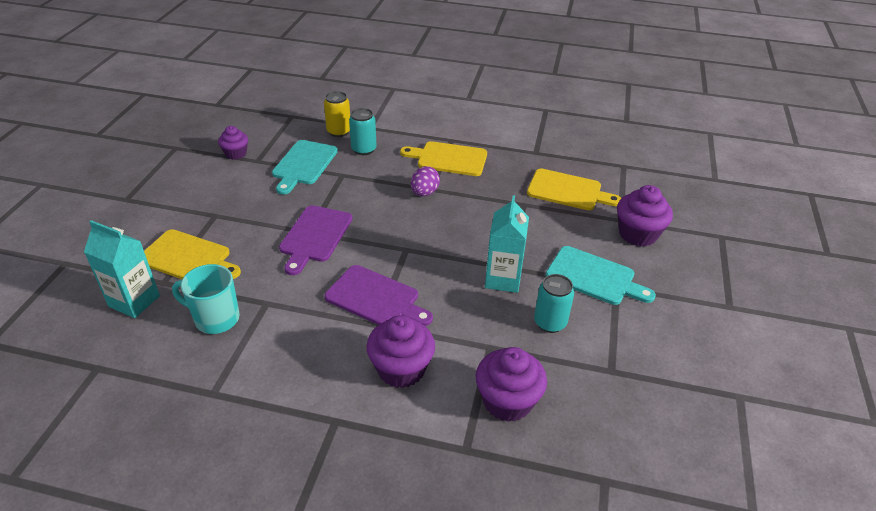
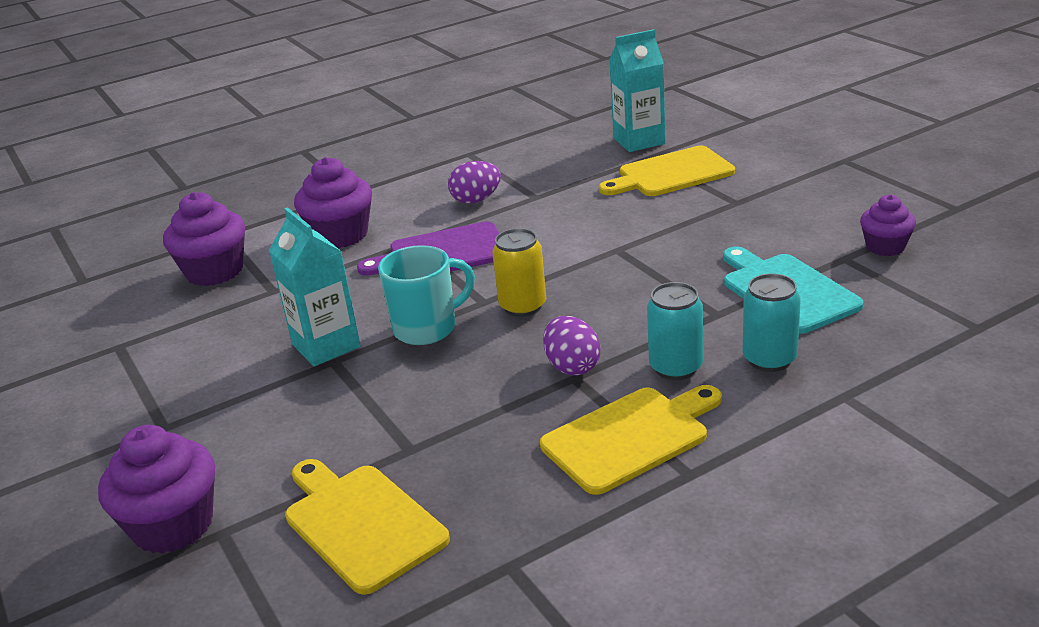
camera: 140 degrees right, 10 degrees down
(215, 318) = (554, 170): turquoise mug -> turquoise mug (427, 328)
(293, 330) = (476, 200): none -> purple egg
(315, 236) = (601, 250): purple cutting board -> none
(339, 132) = (862, 356): yellow can -> yellow can (523, 306)
(550, 323) = (224, 342): turquoise can -> turquoise can (676, 367)
(568, 191) = (361, 523): yellow cutting board -> yellow cutting board turned 75 degrees clockwise
(594, 277) = (204, 419): turquoise cutting board -> none

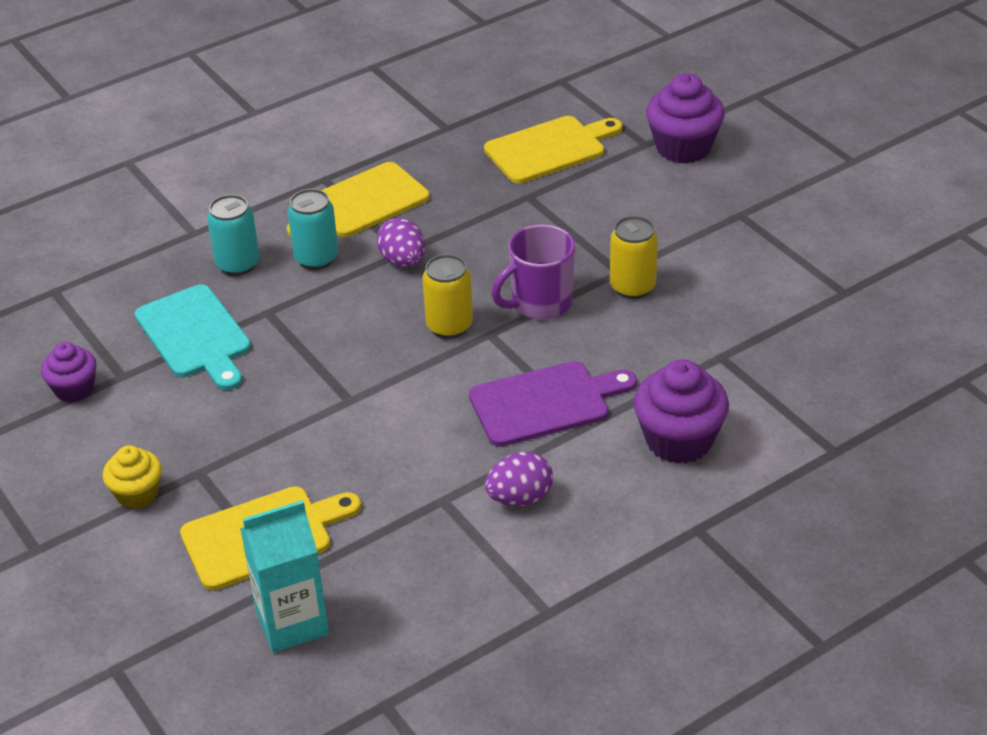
camera: 175 degrees right, 10 degrees up
(214, 271) = (806, 387): purple cupcake -> none
(326, 346) = (632, 287): turquoise carton -> yellow can
(361, 523) = (549, 149): yellow cutting board -> yellow cutting board turned 75 degrees counterclockwise
(427, 328) = (540, 303): turquoise mug -> purple mug
(781, 189) = (137, 494): none -> yellow cupcake

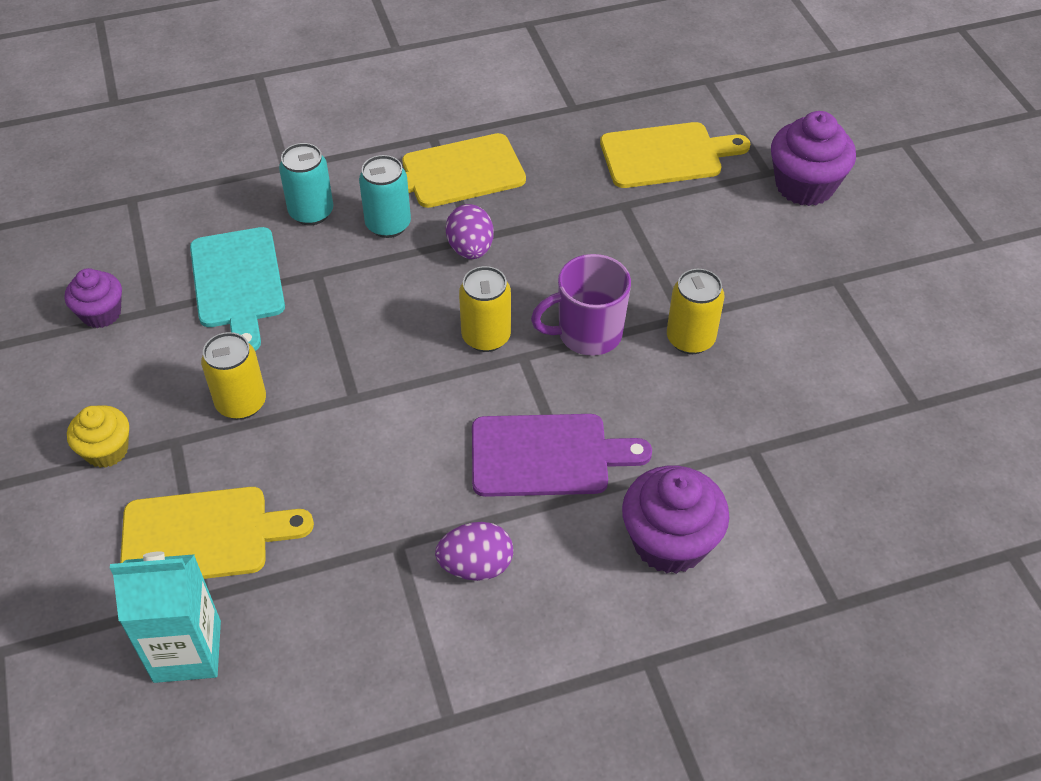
camera: 15 degrees right, 10 degrees up
(247, 428) = (241, 403): none -> yellow can

